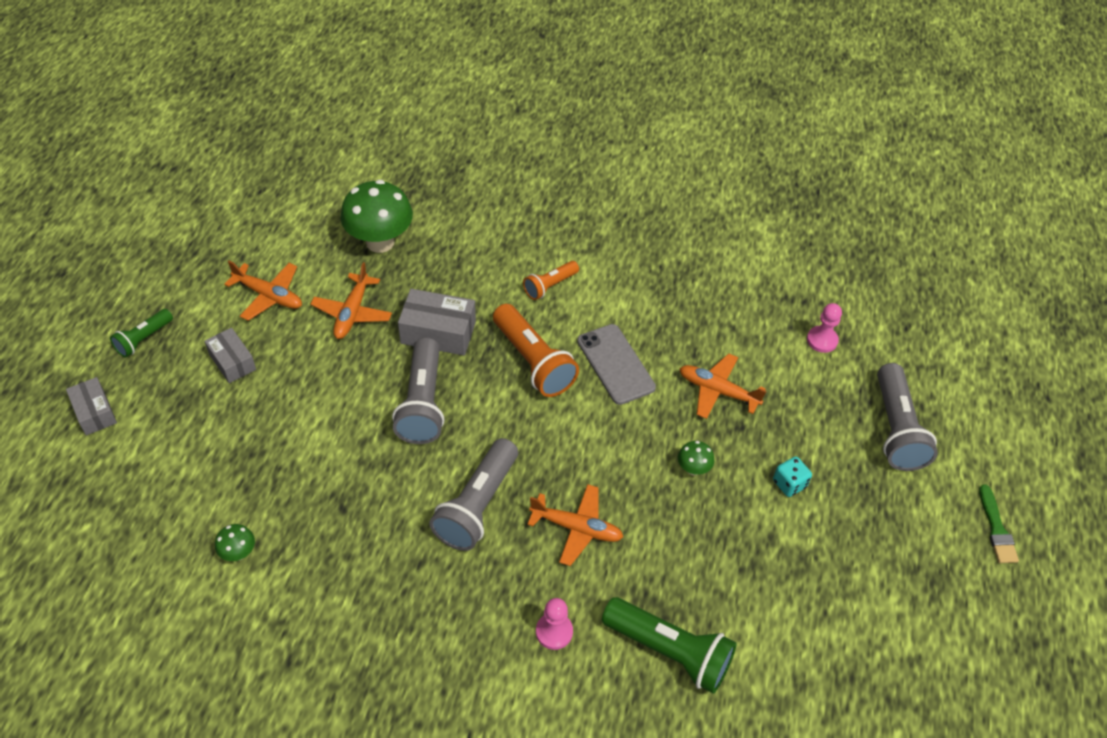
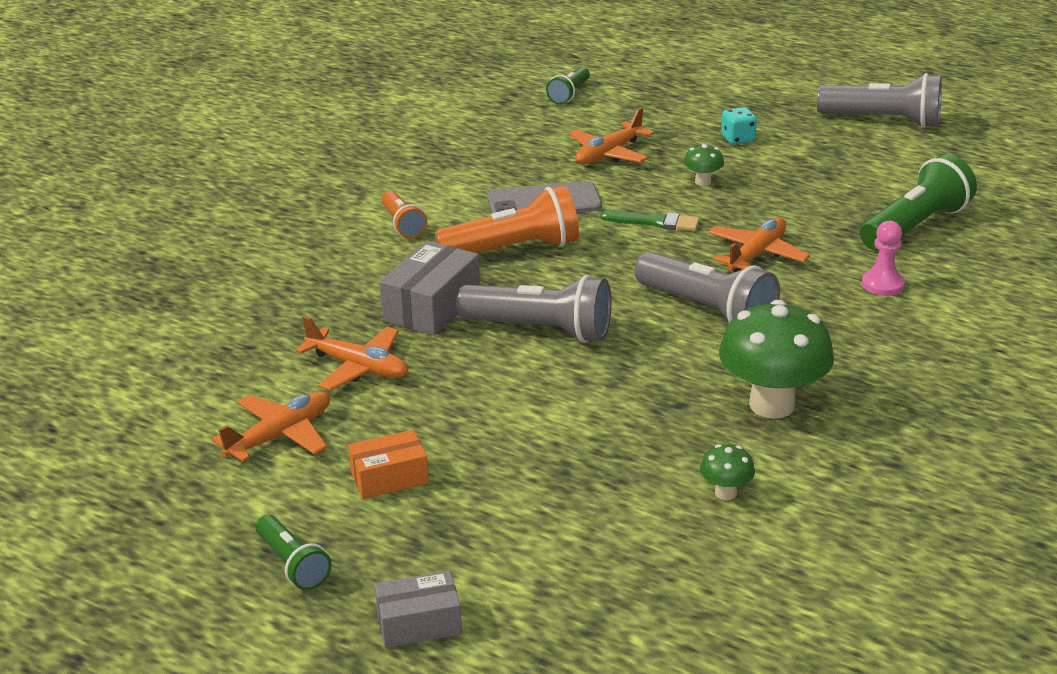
camera: 70 degrees left, 20 degrees down
(232, 362) = (389, 477): grey box -> orange box
(380, 242) = (242, 333): green mushroom -> green mushroom (772, 405)
(822, 340) = (569, 94): pink pawn -> green flashlight
(896, 429) = (693, 82): grey flashlight -> grey flashlight (883, 121)
(996, 528) = (814, 63): green brush -> green brush (654, 222)

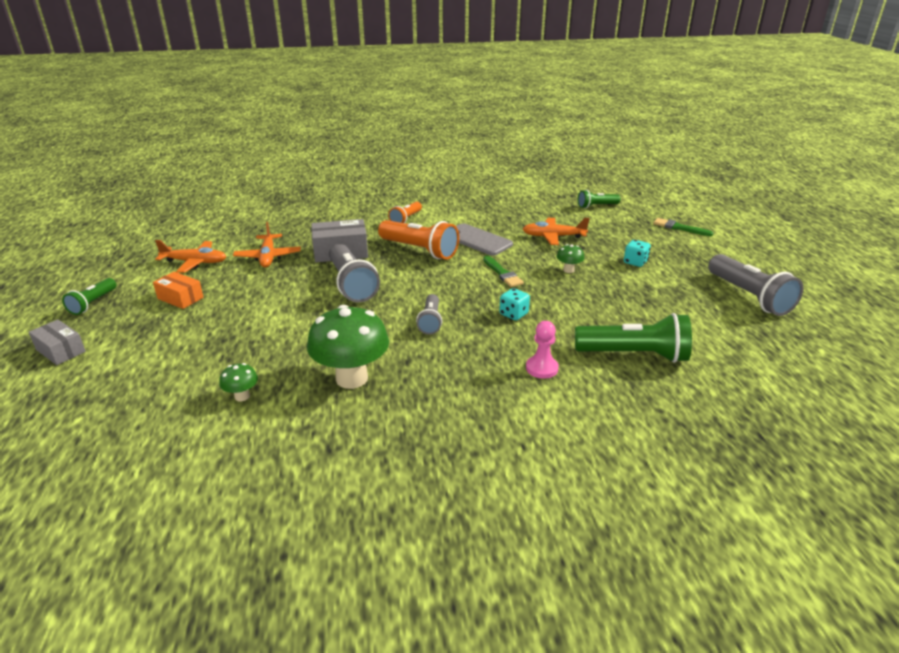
camera: 50 degrees right, 0 degrees up
(696, 79) = (679, 228): none -> green brush
(707, 310) = (430, 321): grey flashlight -> grey flashlight, size x0.56
(757, 254) = (513, 314): orange plane -> turquoise dice

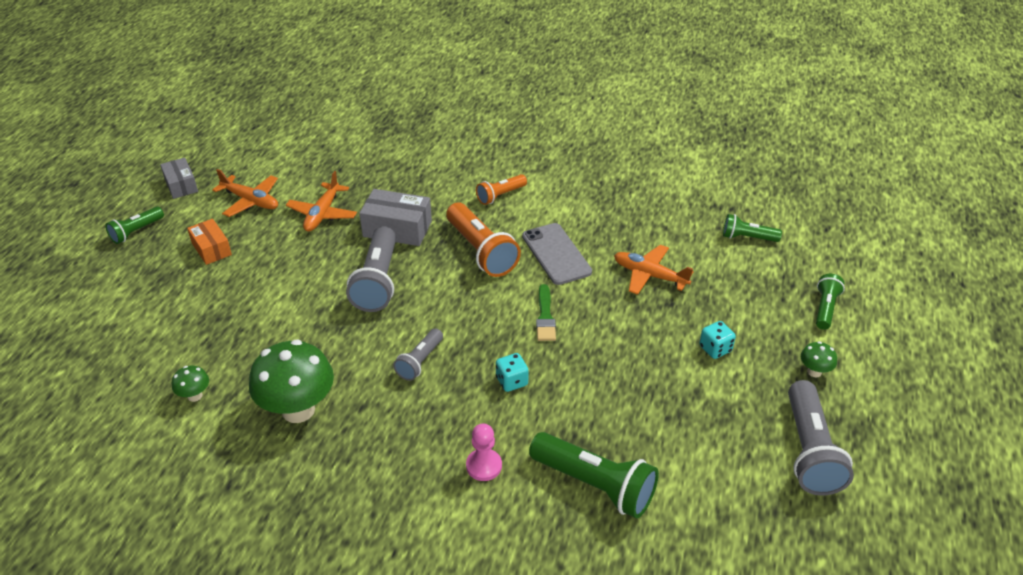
camera: 25 degrees right, 10 degrees up
(61, 351) = (84, 285): grey box -> grey box (181, 185)
(568, 270) = (624, 336): green mushroom -> green mushroom (814, 372)
(679, 228) = (825, 308): green brush -> green flashlight

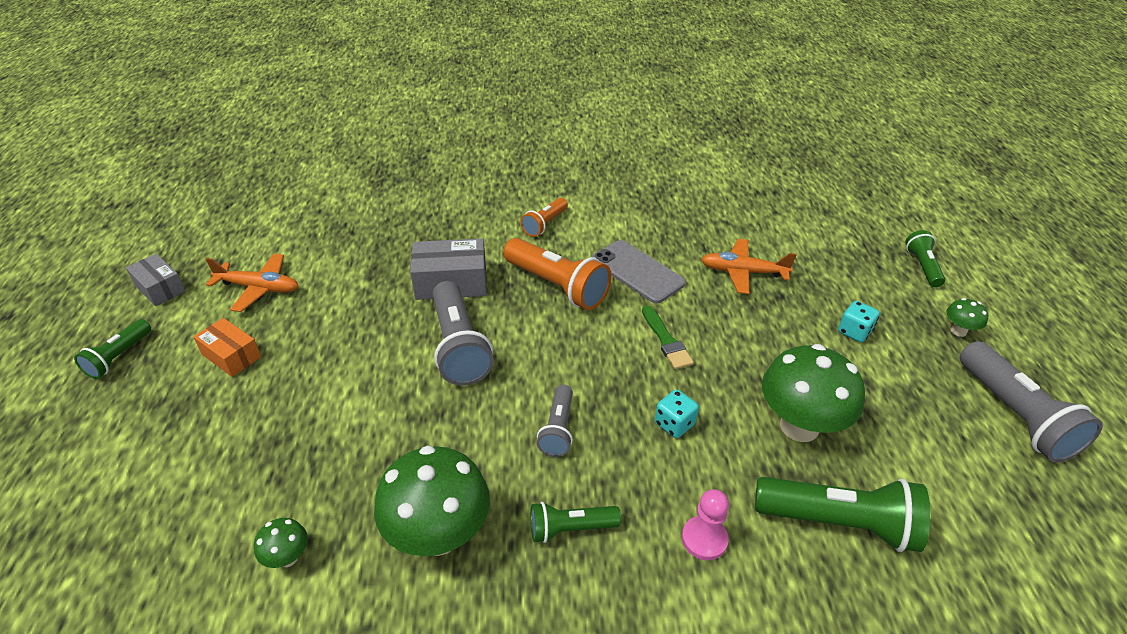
camera: 20 degrees left, 0 degrees up
(322, 214) = (355, 284): orange plane -> none
(612, 409) = (799, 426): none -> green mushroom
(747, 238) = (808, 215): green flashlight -> green flashlight (570, 528)

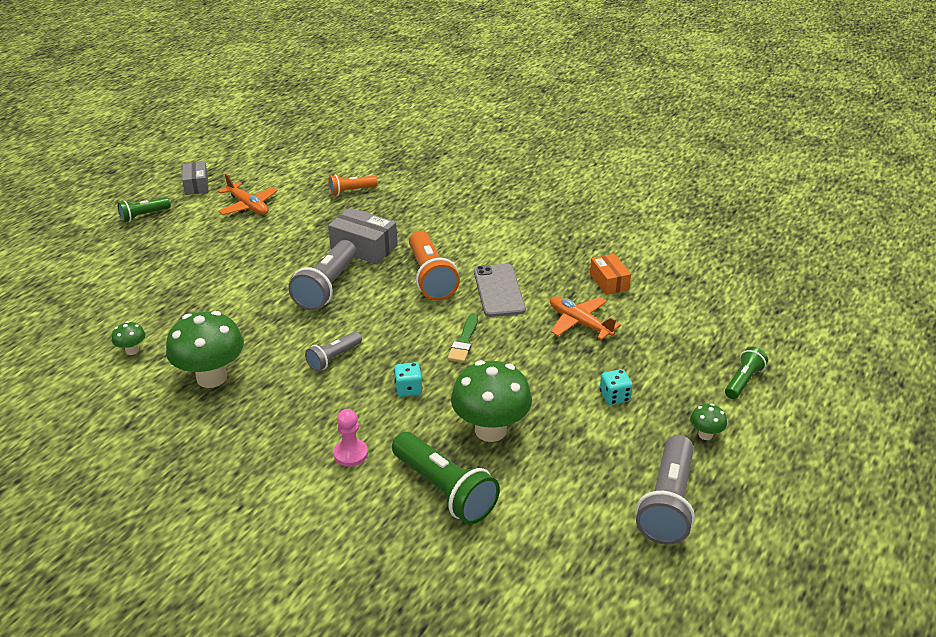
camera: 35 degrees right, 5 degrees down
(231, 356) = (198, 238): orange box -> orange box (609, 281)
(545, 224) = (469, 234): orange flashlight -> orange flashlight (351, 191)
(570, 528) = (282, 410): green flashlight -> none

